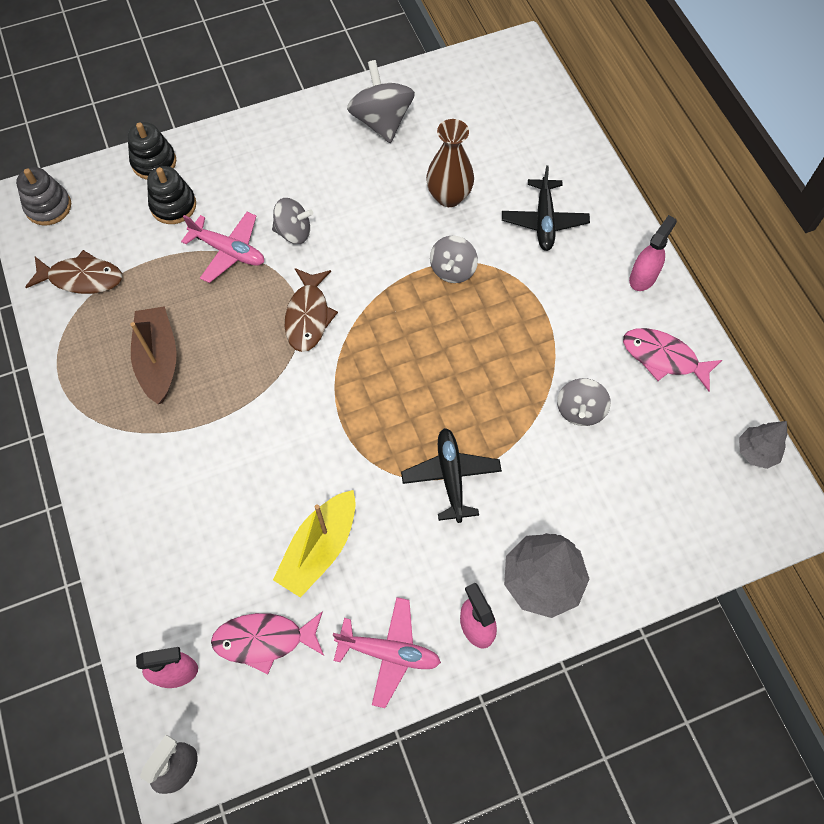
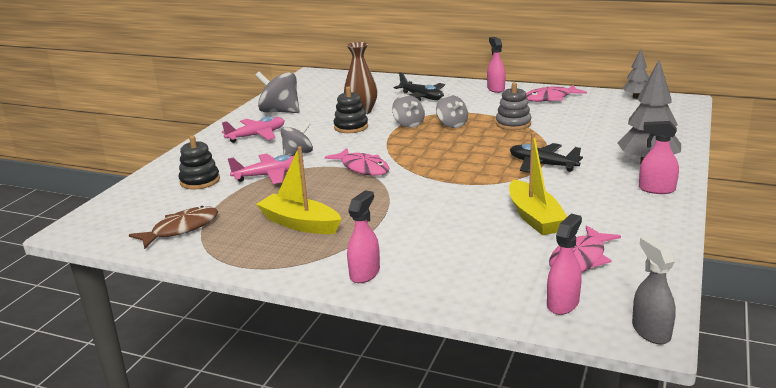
camera: 45 degrees left, 40 degrees down
(48, 207) = (100, 222): grey stacking toy -> grey stacking toy (513, 124)
(114, 482) = (365, 273): none -> pink spray bottle
(154, 162) = (155, 176): black stacking toy -> black stacking toy (351, 127)
(158, 360) = (300, 224): brown boat -> yellow boat
(308, 316) = (362, 168): brown fish -> pink fish
(389, 653) = (643, 220): pink plane -> pink plane (256, 136)
(580, 410) = (551, 123): grey spinning top -> grey spinning top (452, 124)

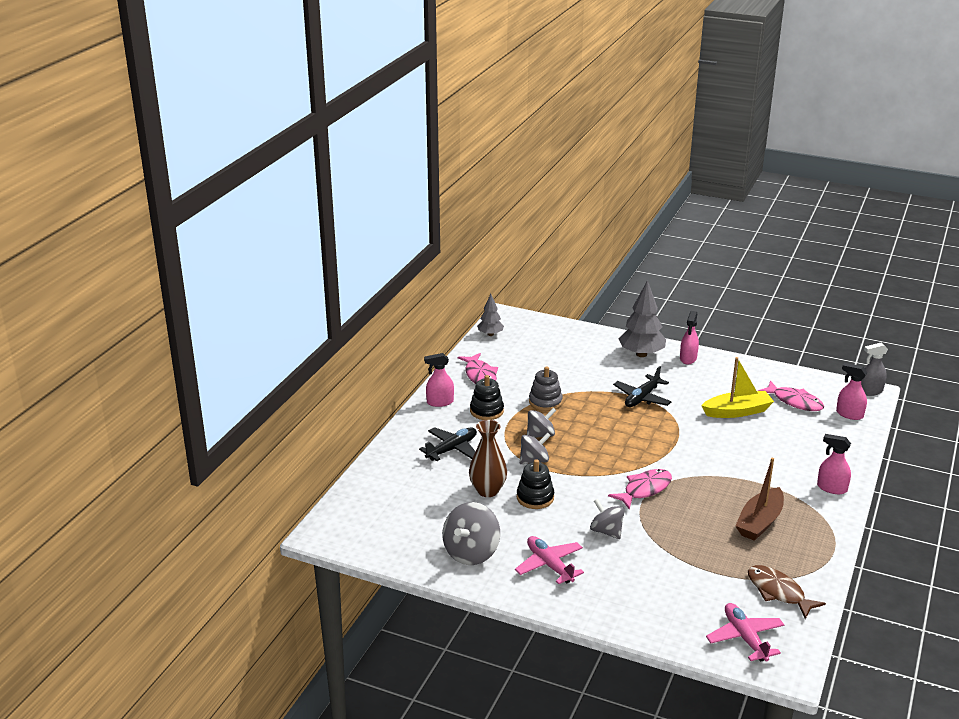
camera: 90 degrees left, 5 degrees up
(200, 181) = (673, 594): black stacking toy -> black stacking toy (486, 411)
(269, 175) = (660, 547): pink plane -> pink plane (745, 638)
(300, 224) = (759, 522): yellow boat -> brown boat

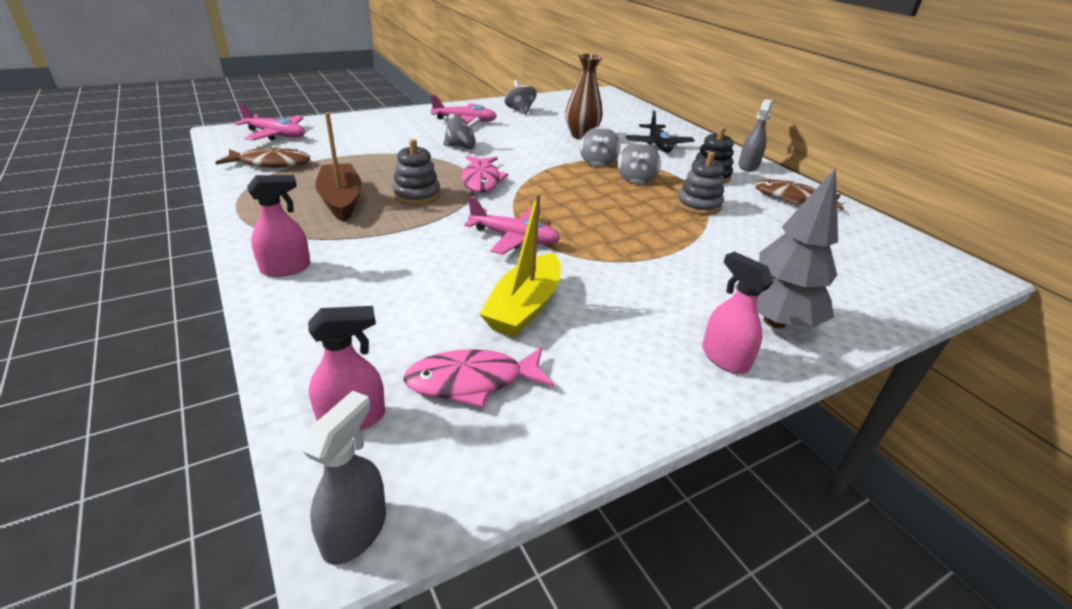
camera: 125 degrees right, 5 degrees up
(440, 402) = (748, 166): pink spray bottle -> grey spray bottle
(471, 553) = (520, 111): grey spinning top -> grey spinning top, size x0.65
(480, 375) = (792, 198): pink fish -> brown fish
(490, 334) = (908, 241): grey tree -> none
(535, 497) = (545, 144): black stacking toy -> none
(642, 398) = (645, 258): black plane -> none
(690, 441) = (514, 238): none -> pink plane
(705, 501) = (416, 195): none -> grey stacking toy

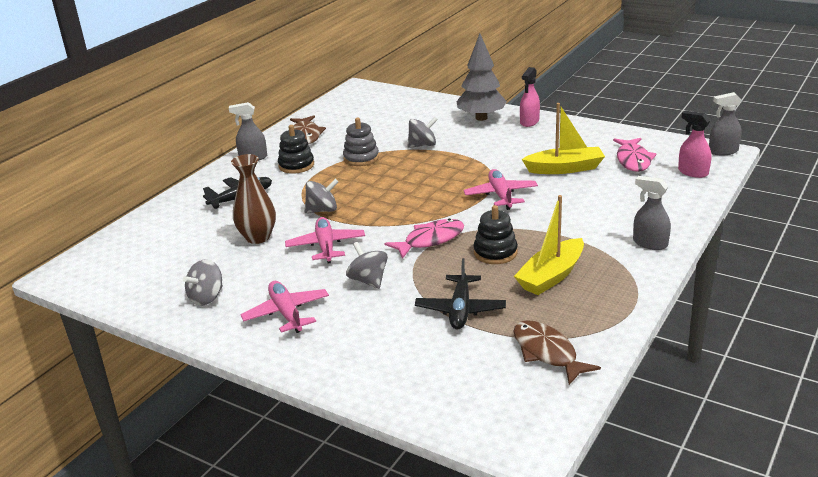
camera: 115 degrees left, 5 degrees down
(275, 135) = (486, 404): pink plane -> pink plane (326, 246)
(286, 268) = (650, 243): pink spray bottle -> grey spray bottle
(341, 200) = (551, 276): brown boat -> yellow boat
(371, 158) = (460, 309): none -> black plane
(416, 195) = (495, 253): grey stacking toy -> black stacking toy
(472, 381) = (633, 160): pink fish -> pink fish turned 45 degrees clockwise
(636, 179) = (341, 187): grey spinning top -> grey spinning top (422, 145)

